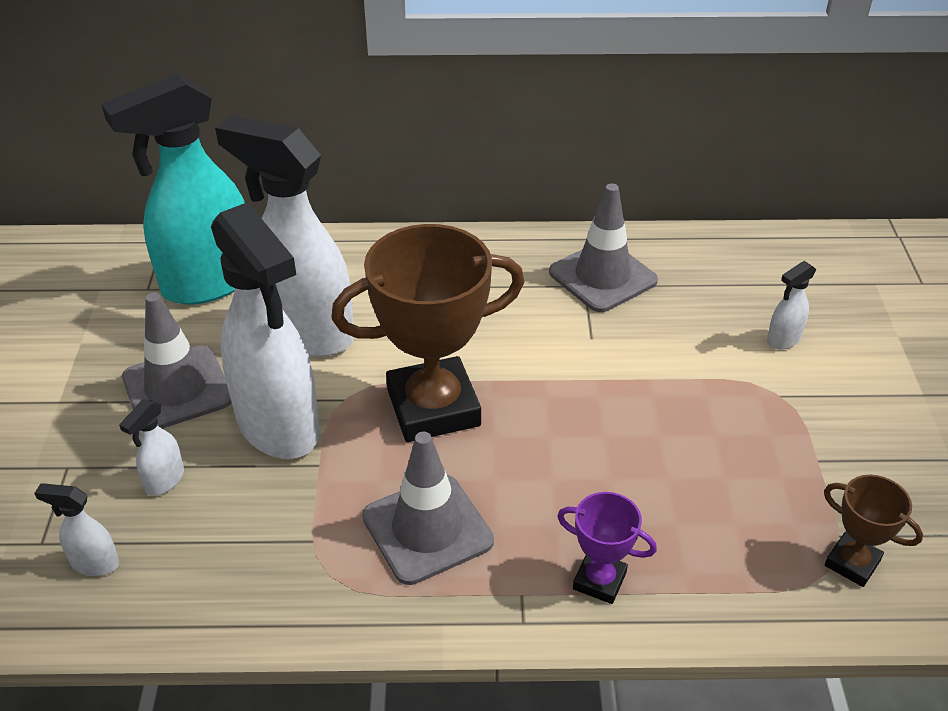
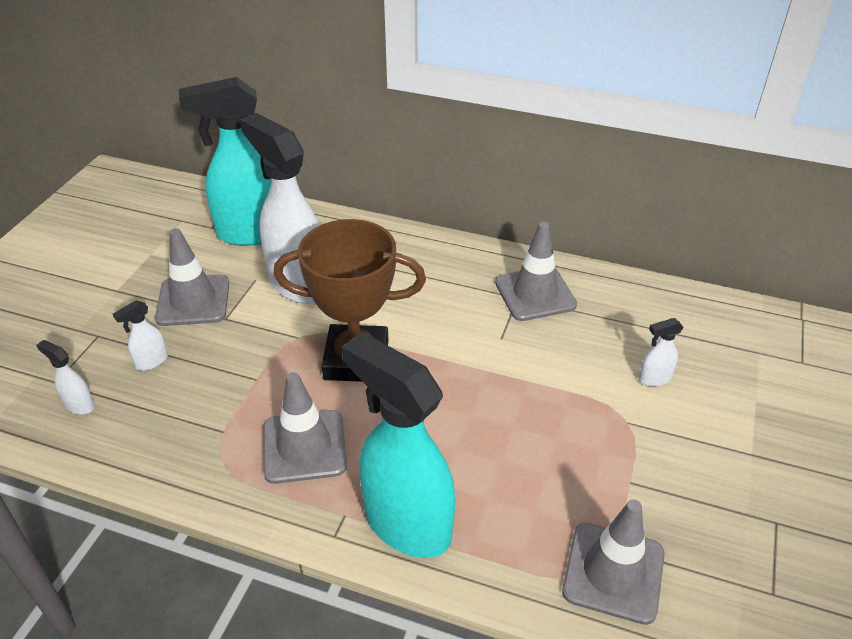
camera: 20 degrees right, 0 degrees up
(278, 426) = (244, 345): white spray bottle -> none
(599, 581) = (406, 523): purple trophy -> turquoise spray bottle
(852, 563) = (613, 572): brown trophy -> grey traffic cone

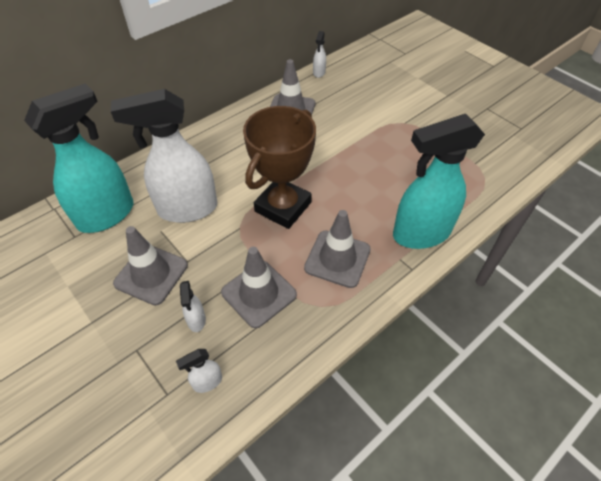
camera: 60 degrees left, 10 degrees up
(252, 233) = (107, 215): turquoise spray bottle -> turquoise spray bottle turned 150 degrees counterclockwise
(613, 572) = (489, 170): grey traffic cone -> grey traffic cone (259, 293)
(654, 378) = (383, 100): white spray bottle -> white spray bottle (319, 73)

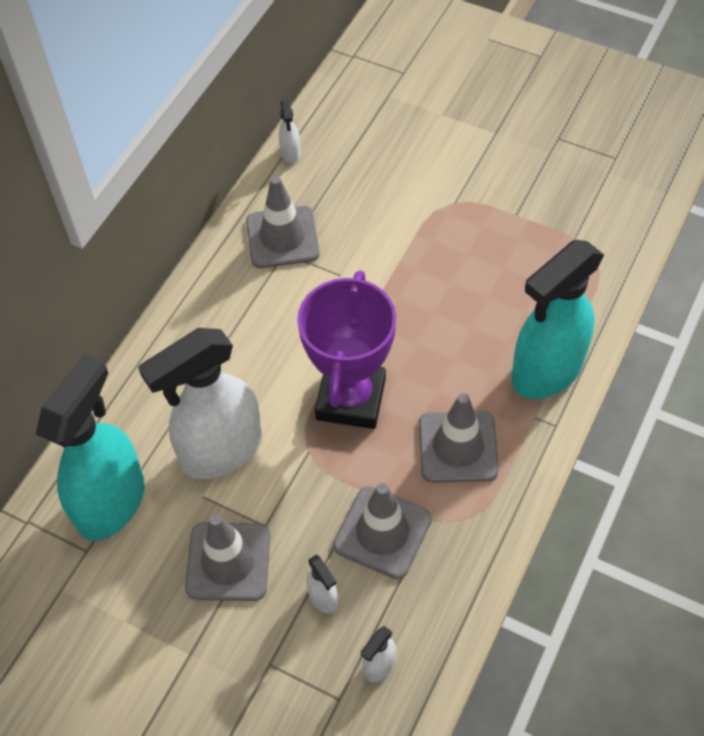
camera: 20 degrees left, 5 degrees up
(283, 207) = (351, 399): brown trophy -> purple trophy

